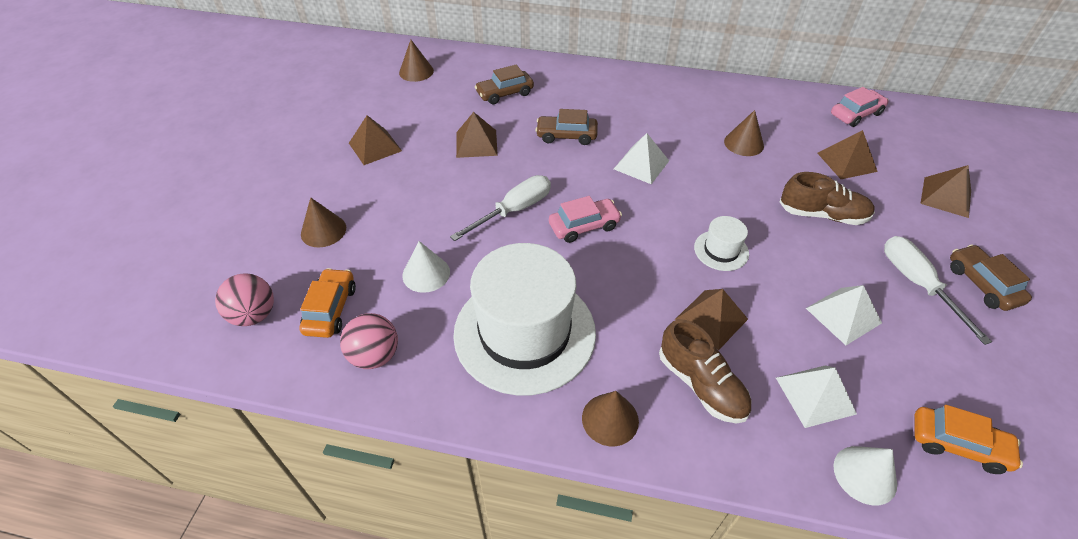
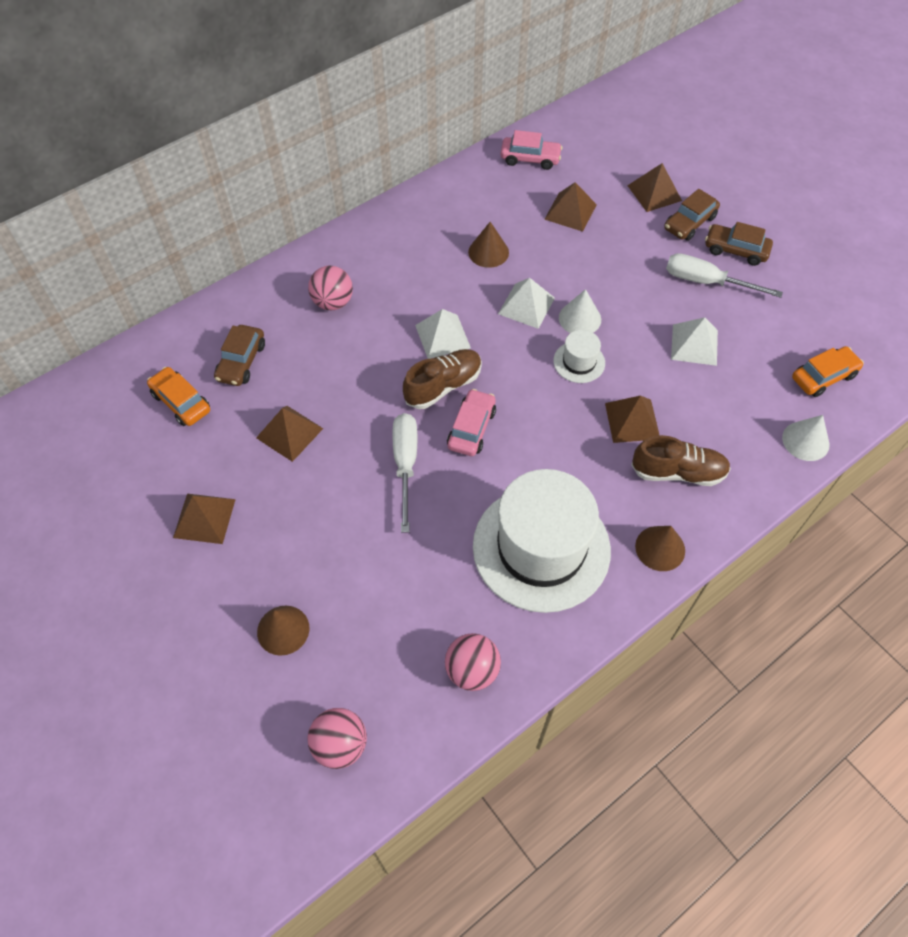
camera: 50 degrees left, 10 degrees up
(331, 309) = (390, 677): orange car -> orange car (181, 402)
(416, 71) = (119, 409): brown cone -> none
(426, 273) = (416, 578): white cone -> white cone (579, 318)
(566, 136) = (352, 359): brown car -> brown car (689, 223)
(598, 101) = (333, 302): none -> pink ball
(815, 395) = (737, 416): white pyramid -> white pyramid (526, 306)
(822, 215) = (604, 274): brown shoe -> brown shoe (443, 386)
(856, 114) = (530, 159): pink car -> pink car turned 90 degrees clockwise

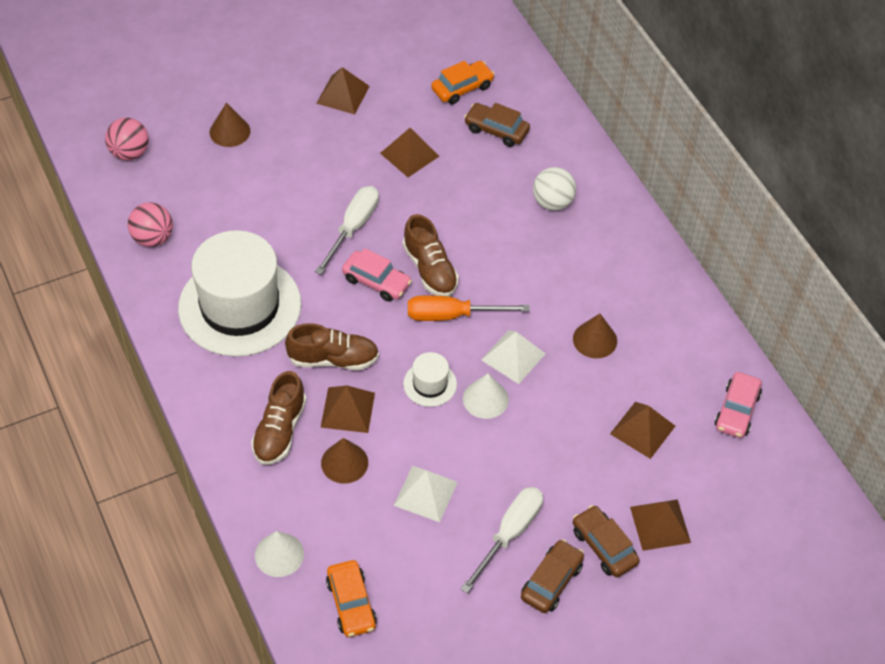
camera: 100 degrees right, 5 degrees down
(333, 302) = (552, 202): pink ball -> white ball
(405, 464) = (353, 228): white screwdriver -> white screwdriver turned 75 degrees counterclockwise
(442, 336) = (490, 280): white pyramid -> none
(494, 358) = (452, 315): none -> orange screwdriver
(579, 445) = (333, 359): none -> brown shoe
(660, 548) = (208, 393): brown cone -> brown cone (344, 462)

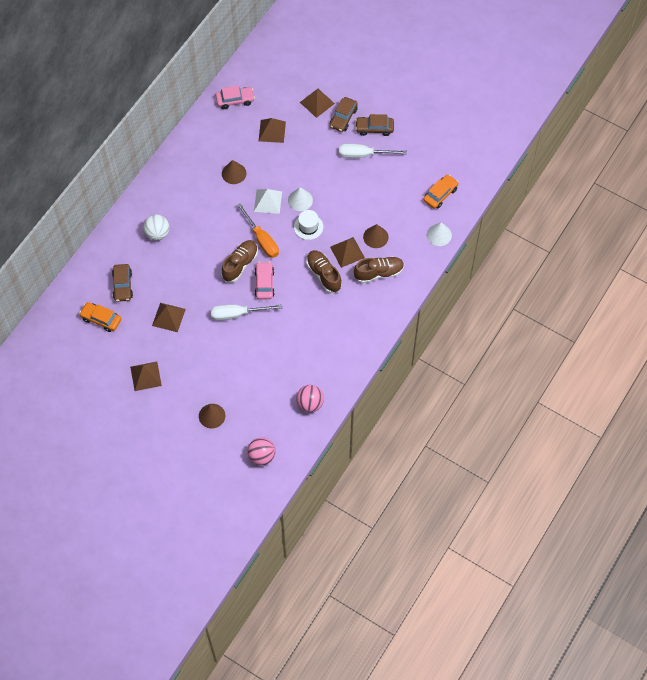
camera: 120 degrees left, 10 degrees up
(240, 306) = (322, 335): white hat -> none
(425, 493) = (367, 196): white pyramid -> none

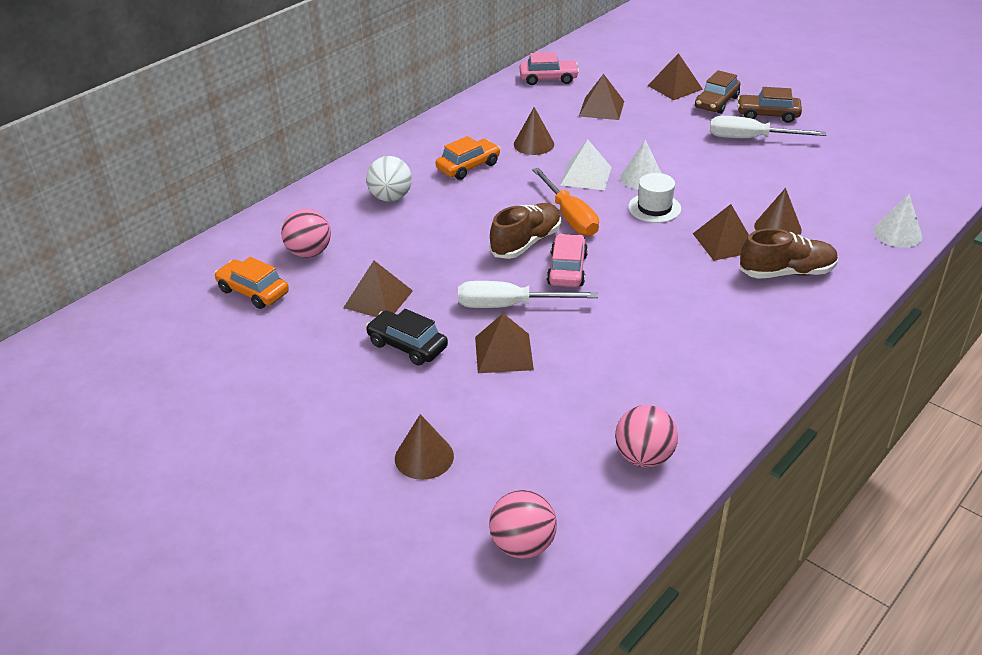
camera: 10 degrees right, 25 degrees down
(122, 285) = (309, 253): brown car -> pink ball
(145, 376) = (306, 378): brown pyramid -> brown pyramid (503, 353)
(190, 348) = (407, 345): none -> black car
(323, 275) = (680, 267): brown shoe -> none
(440, 194) = (891, 188): orange car -> orange car (468, 166)

